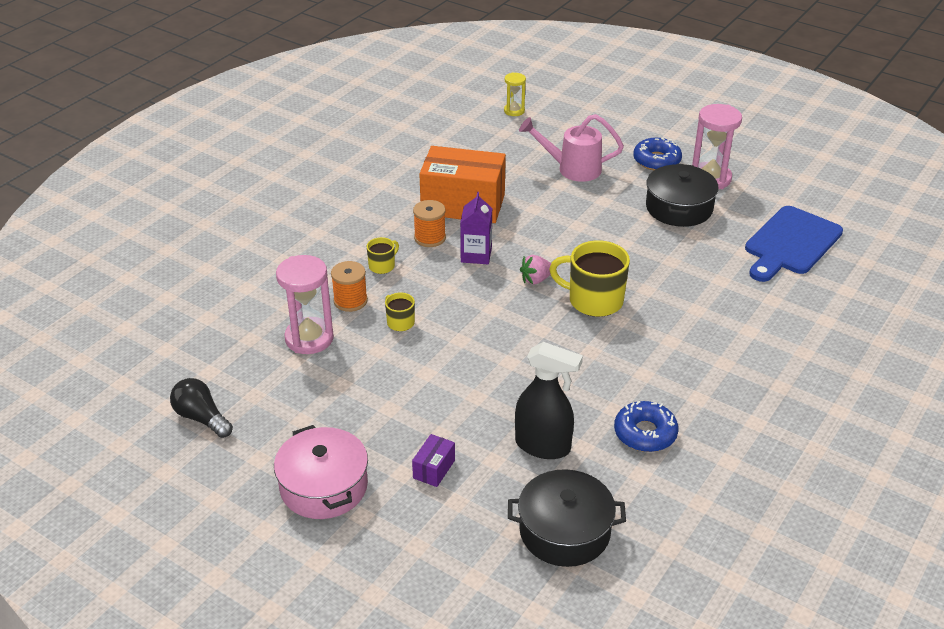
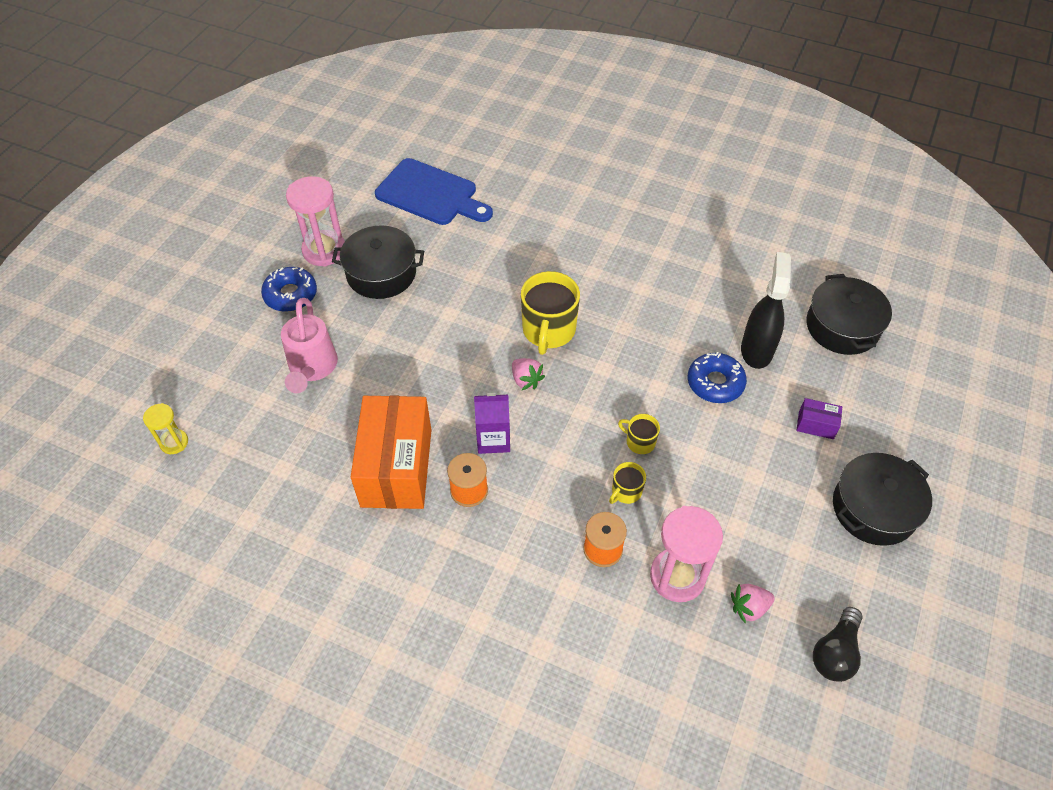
camera: 100 degrees left, 15 degrees up
(264, 375) = (749, 607): none -> pink strawberry
(323, 486) = (874, 508): pink pot -> black pot
(382, 266) = (532, 530): yellow mug -> yellow mug (639, 442)
(645, 433) = (715, 284): blue donut -> blue donut (715, 383)

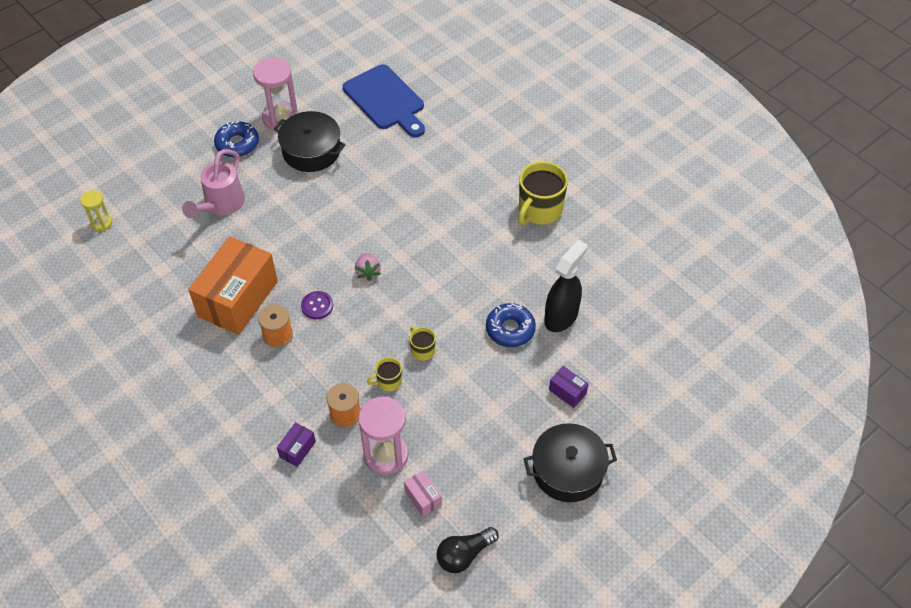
camera: 25 degrees right, 0 degrees up
(493, 439) = (317, 306): purple carton -> purple button
(548, 330) = (408, 241): yellow mug -> yellow mug (539, 210)
(574, 614) = (297, 449): none -> purple box
(749, 607) = (423, 498): pink strawberry -> pink box
(842, 327) = (645, 325): black pot -> none

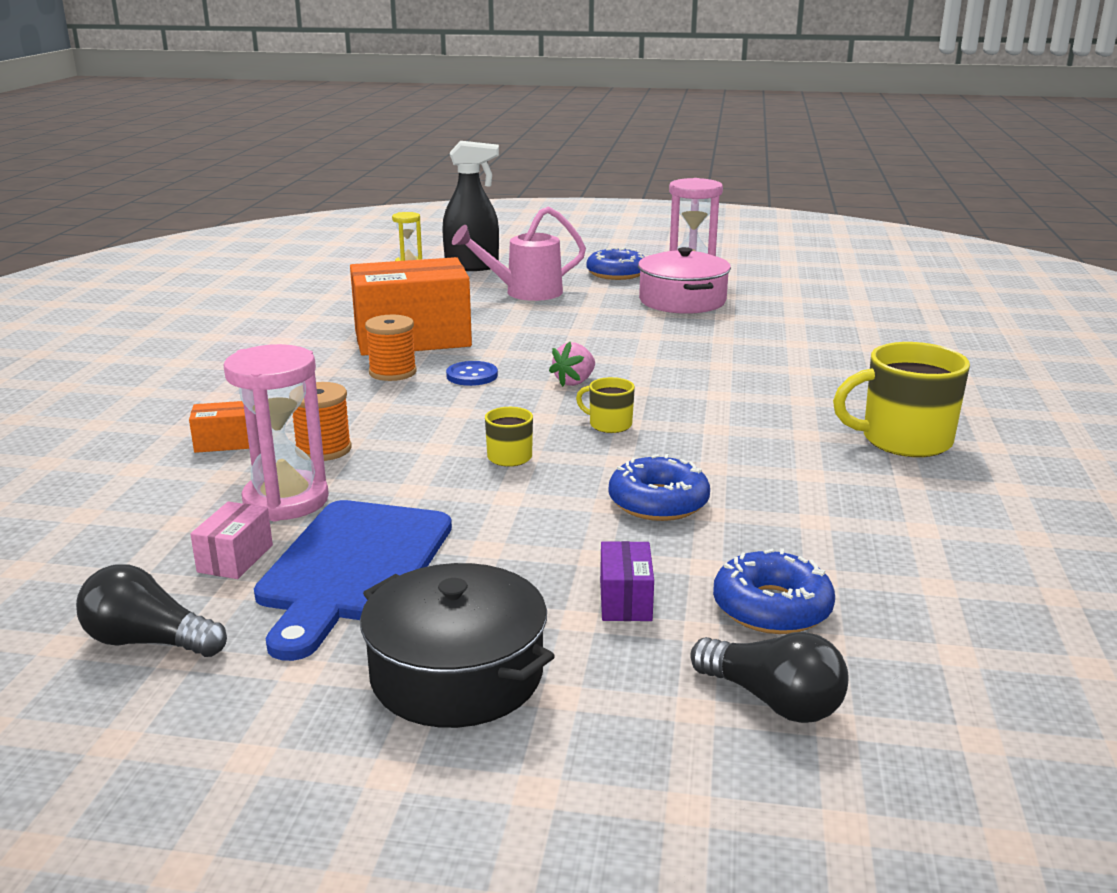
camera: 50 degrees right, 30 degrees down
(297, 449) = (225, 442): purple box -> orange box
(311, 151) = (682, 301): black pot -> pink pot
(317, 306) = (472, 375): purple button -> blue button
(386, 100) = (834, 305): blue cutting board -> blue cutting board (352, 567)
(388, 381) = (420, 455): yellow mug -> yellow mug (609, 424)
(561, 317) = (760, 533): black spray bottle -> black spray bottle (472, 267)
(608, 354) = (772, 607): none -> blue donut
(654, 395) = (773, 701): none -> black light bulb

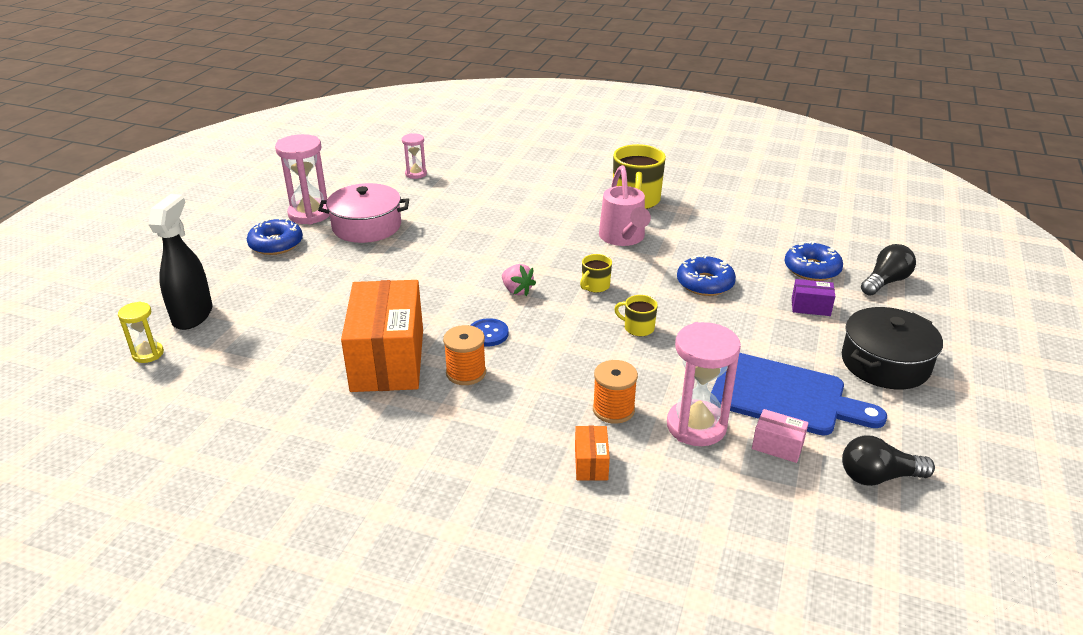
camera: 80 degrees left, 10 degrees up
(148, 641) = (878, 477): black light bulb -> black light bulb turned 60 degrees clockwise
(525, 293) = (297, 293): pink watering can -> pink watering can (623, 238)
(840, 306) = (416, 174): none -> pink hourglass

